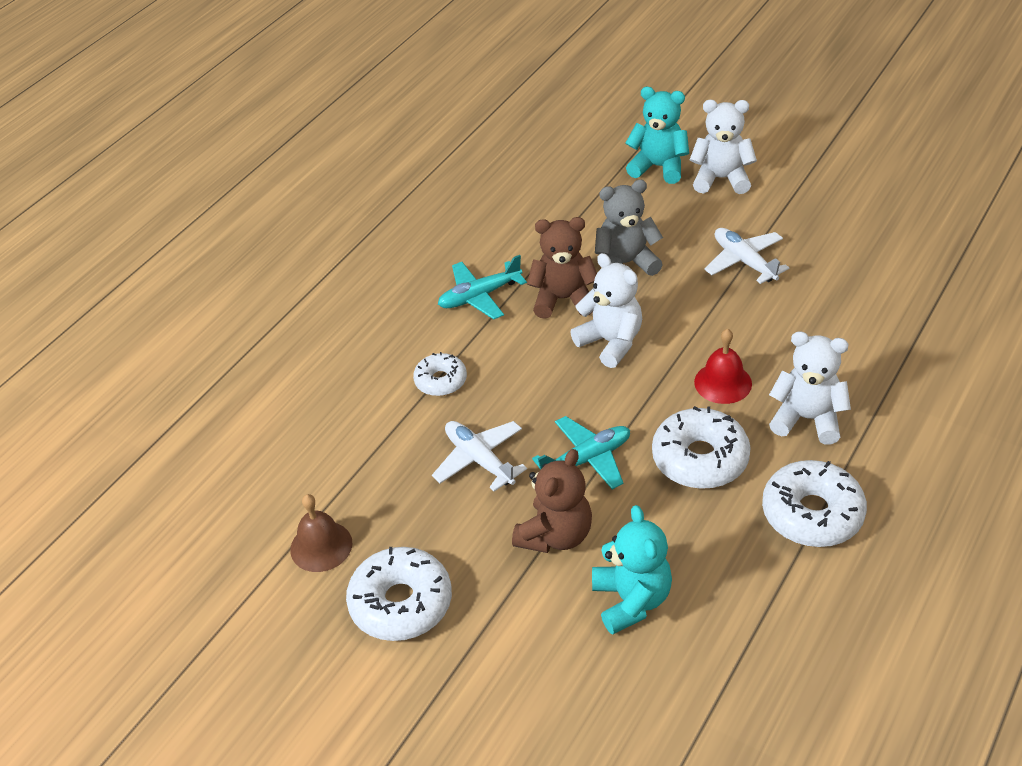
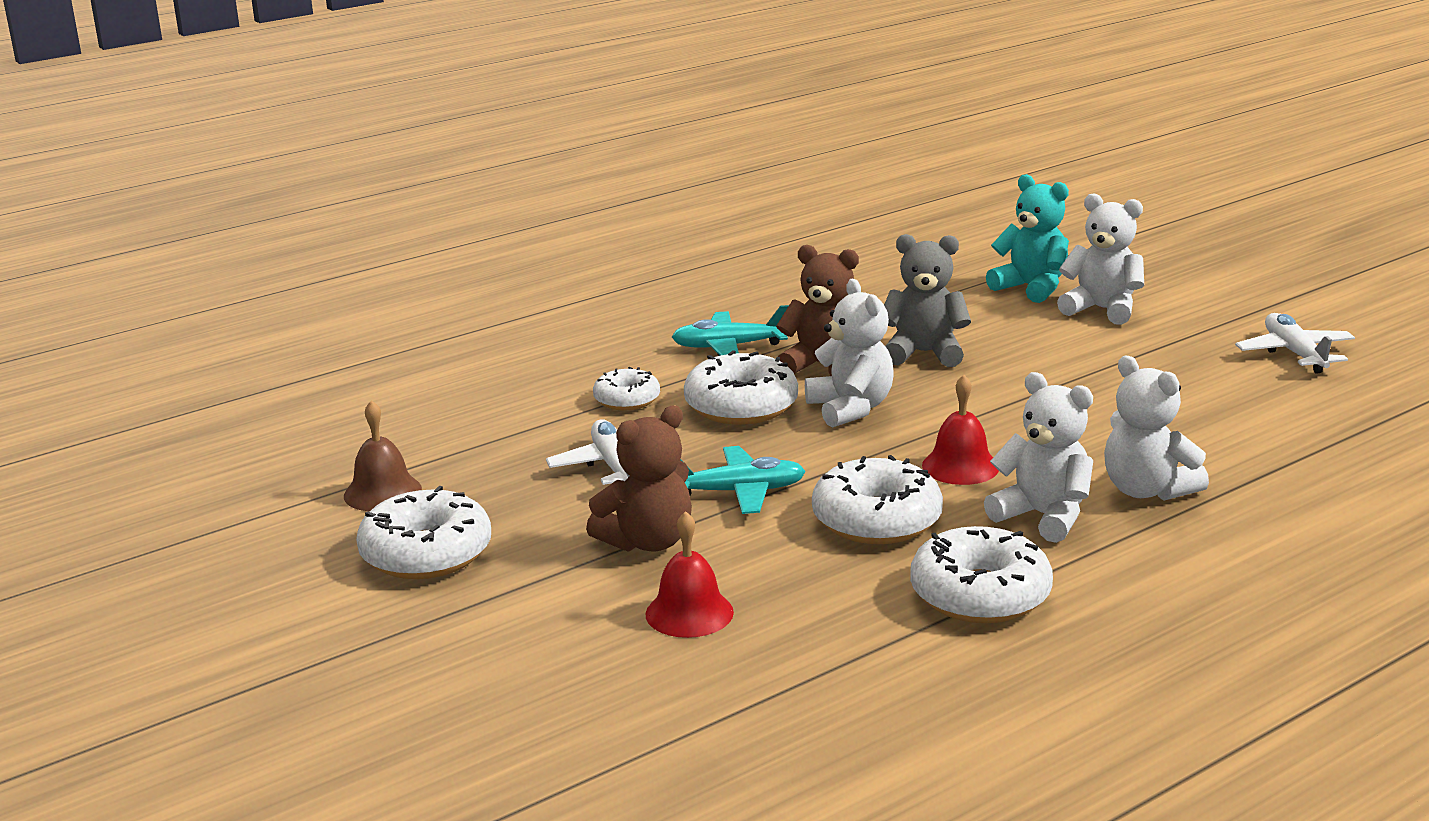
camera: 20 degrees right, 20 degrees down
(530, 363) = (741, 406): none -> white donut
(631, 600) = (689, 613): turquoise teddy bear -> red bell
(744, 262) = (1074, 377): white plane -> white plane (1294, 353)
(858, 370) = (1146, 490): none -> white teddy bear

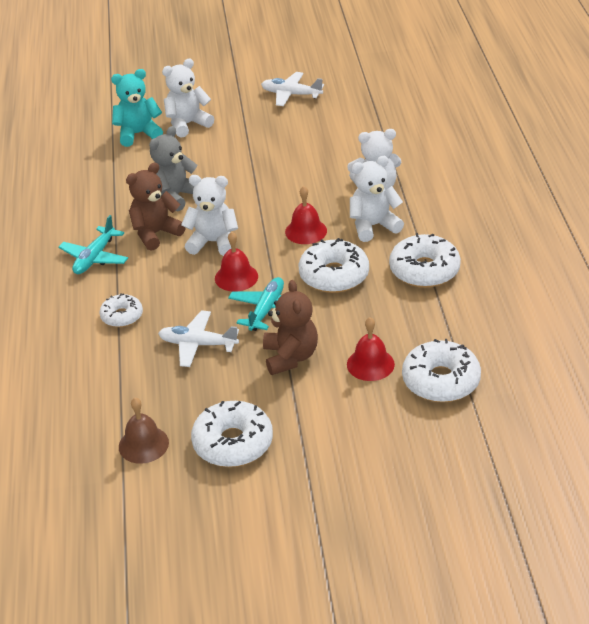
camera: 60 degrees left, 15 degrees up
(741, 406) = (172, 277): white donut -> white donut (441, 381)
(790, 448) = (236, 277): none -> red bell

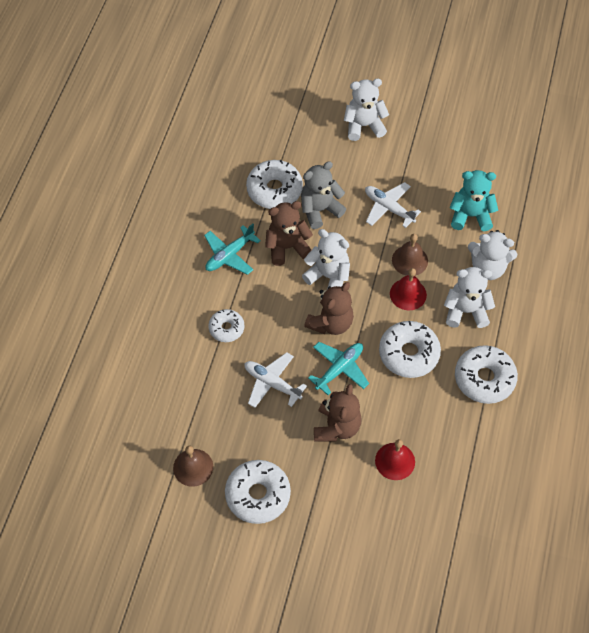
camera: 20 degrees right, 20 degrees up
(138, 134) = (318, 122): turquoise teddy bear -> turquoise teddy bear (470, 216)
(236, 277) = (330, 323): red bell -> brown teddy bear
(291, 94) = (467, 122): white plane -> white plane (388, 208)
(292, 206) = (409, 260): none -> brown bell
(441, 381) = (441, 502): white donut -> white donut (274, 190)

